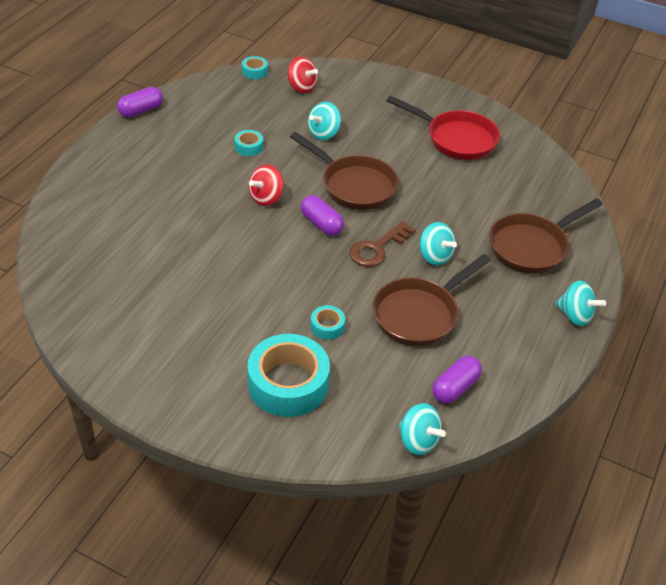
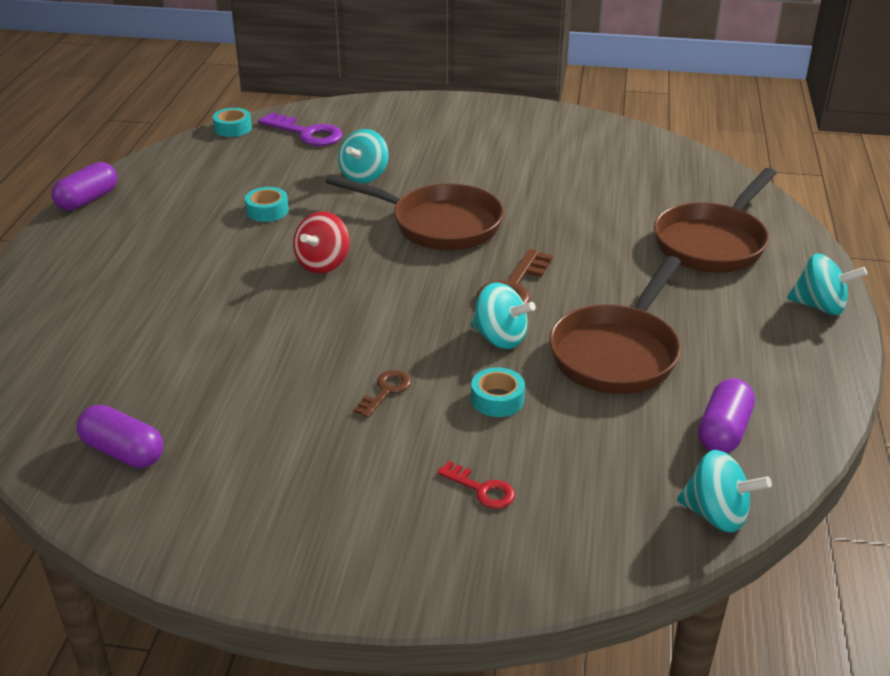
camera: 15 degrees left, 10 degrees down
(263, 302) = (386, 391): none -> brown key
(288, 384) = (482, 489): turquoise tape -> red key
(301, 87) = (306, 133): red spinning top -> purple key
(321, 224) = (418, 277): purple capsule -> purple capsule (123, 452)
(434, 256) = (595, 281): turquoise spinning top -> turquoise spinning top (500, 338)
(456, 139) = (542, 149): red pan -> none

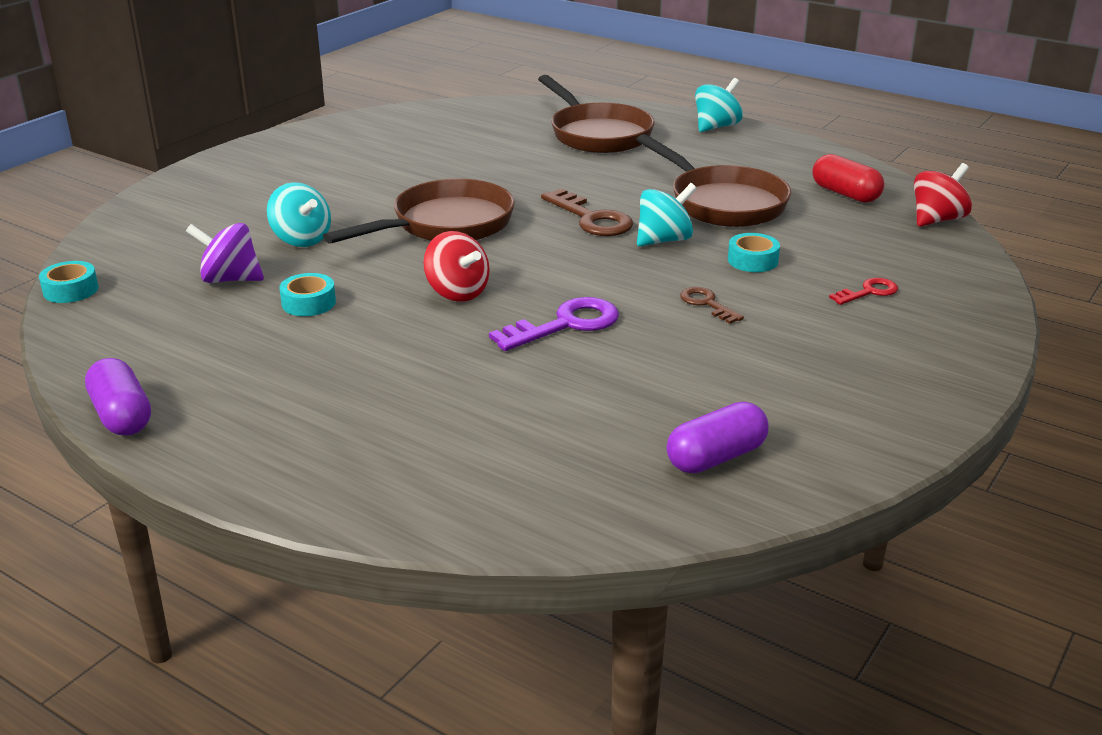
camera: 65 degrees left, 5 degrees down
(283, 172) = (230, 279): none -> purple spinning top
(306, 133) = (155, 250): purple key -> purple key (565, 325)
(716, 515) = (937, 220): turquoise spinning top -> red spinning top
(723, 431) = (845, 194): purple capsule -> red capsule

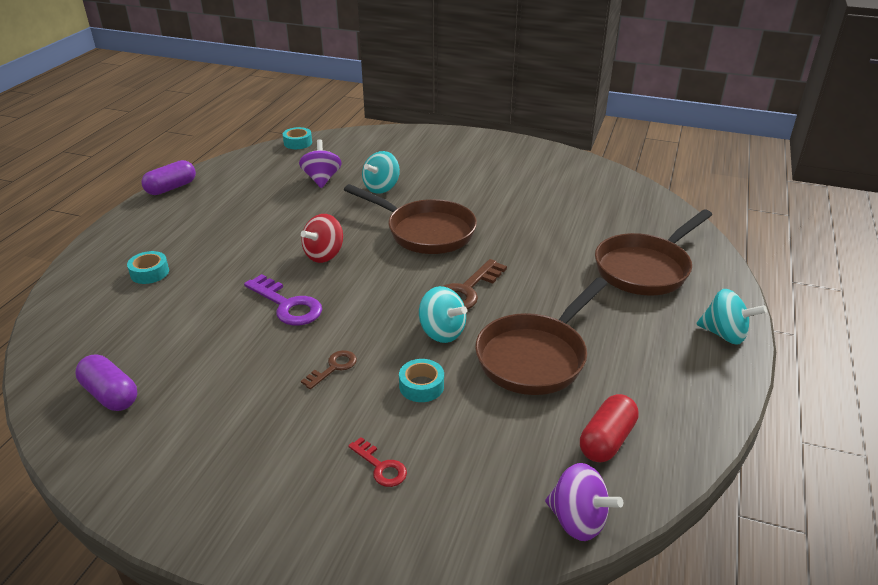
camera: 75 degrees right, 5 degrees up
(308, 303) = (298, 208): turquoise tape -> turquoise tape (150, 273)
(937, 220) = (578, 520): red spinning top -> purple spinning top

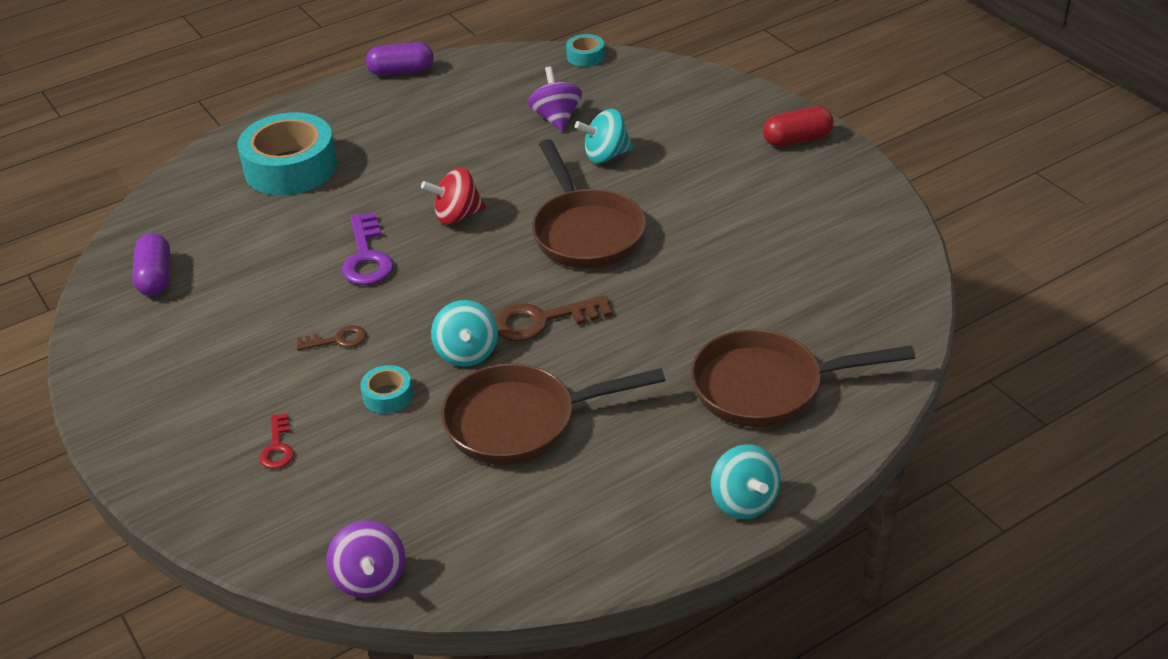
camera: 40 degrees right, 5 degrees up
(150, 273) = (290, 167): turquoise tape -> turquoise tape, size x2.23
(322, 179) = (556, 118): purple spinning top -> purple spinning top turned 45 degrees counterclockwise
(607, 440) = (481, 532): red capsule -> red capsule (797, 139)

